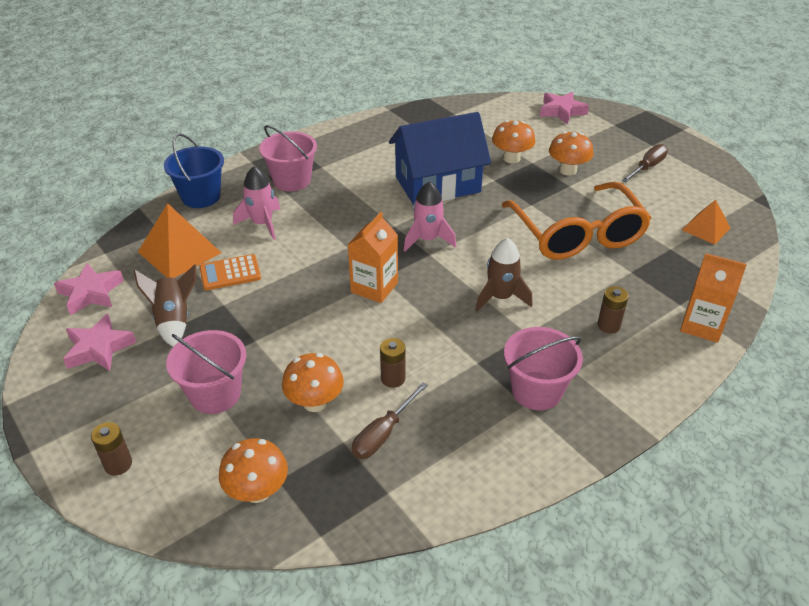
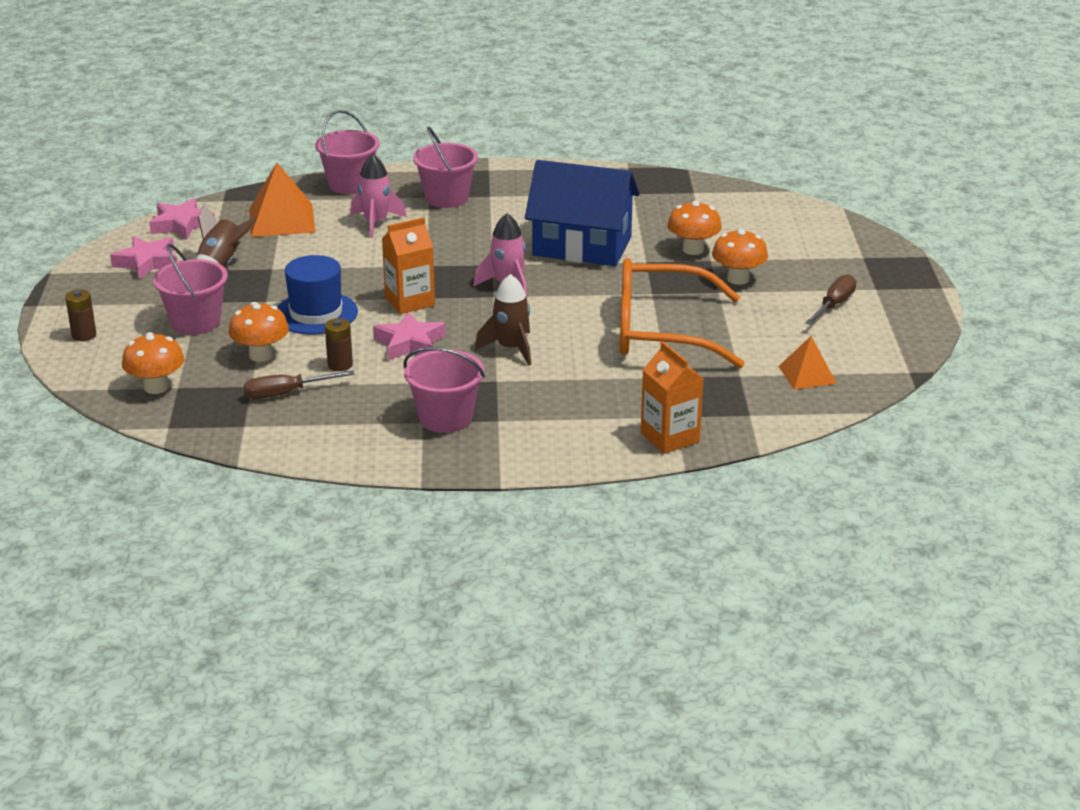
camera: 35 degrees right, 10 degrees down
(201, 196) = (350, 184): blue bucket -> pink bucket
(230, 273) = (304, 249): orange calculator -> none
(312, 334) = (316, 313): none -> blue hat
(562, 111) = (820, 226): pink star -> pink star (410, 343)
(577, 235) = (660, 332): orange glasses -> orange glasses turned 75 degrees clockwise
(608, 325) = (579, 404): brown battery -> none
(647, 167) = (834, 305): brown screwdriver -> brown screwdriver turned 45 degrees counterclockwise

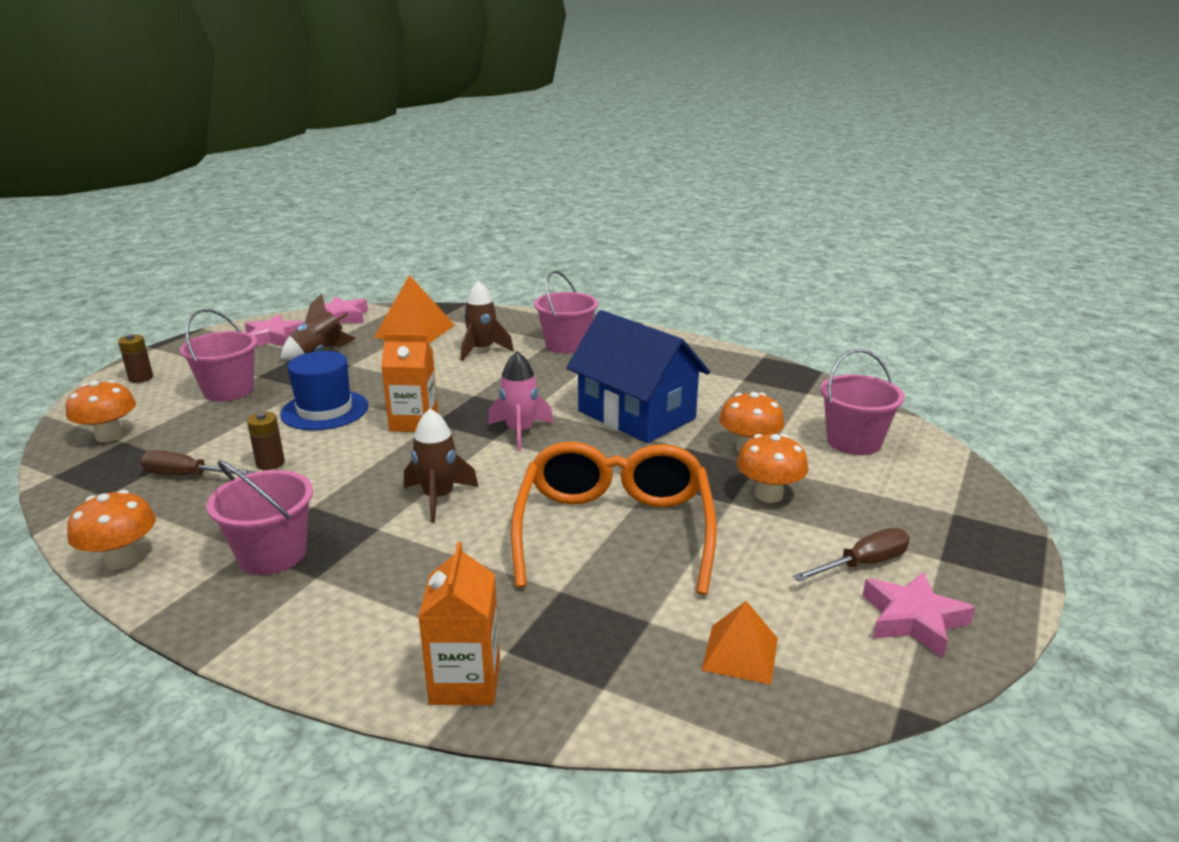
camera: 30 degrees right, 5 degrees down
(261, 355) = (226, 433): orange mushroom -> orange mushroom (122, 559)
(350, 184) = (504, 318): pink bucket -> pink bucket (853, 442)
(376, 223) = (482, 350): pink rocket -> brown rocket
(410, 343) = (357, 462): pink star -> pink star (913, 620)
(660, 332) = (614, 529): orange glasses -> orange glasses turned 60 degrees clockwise

